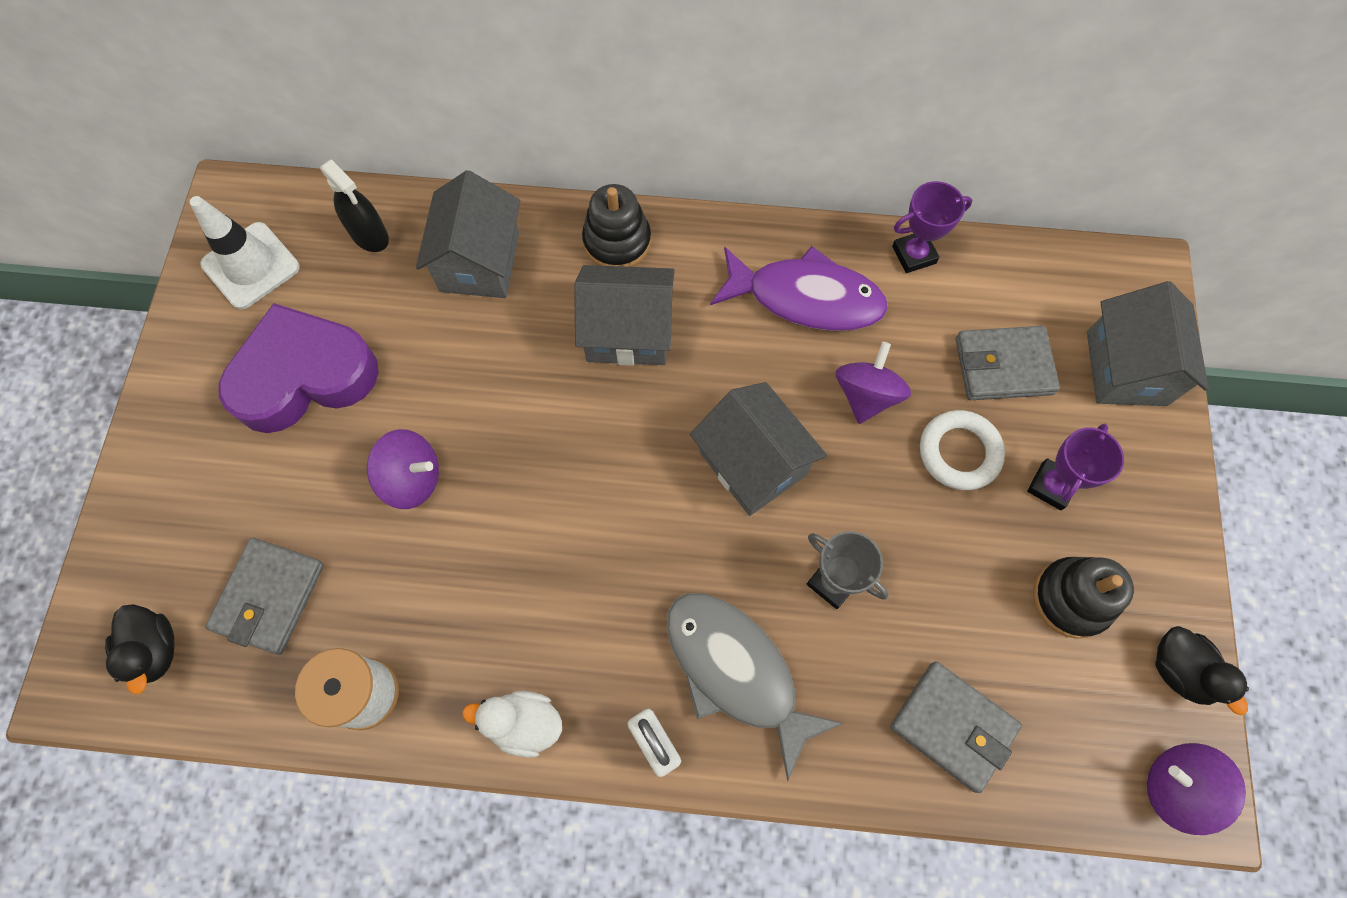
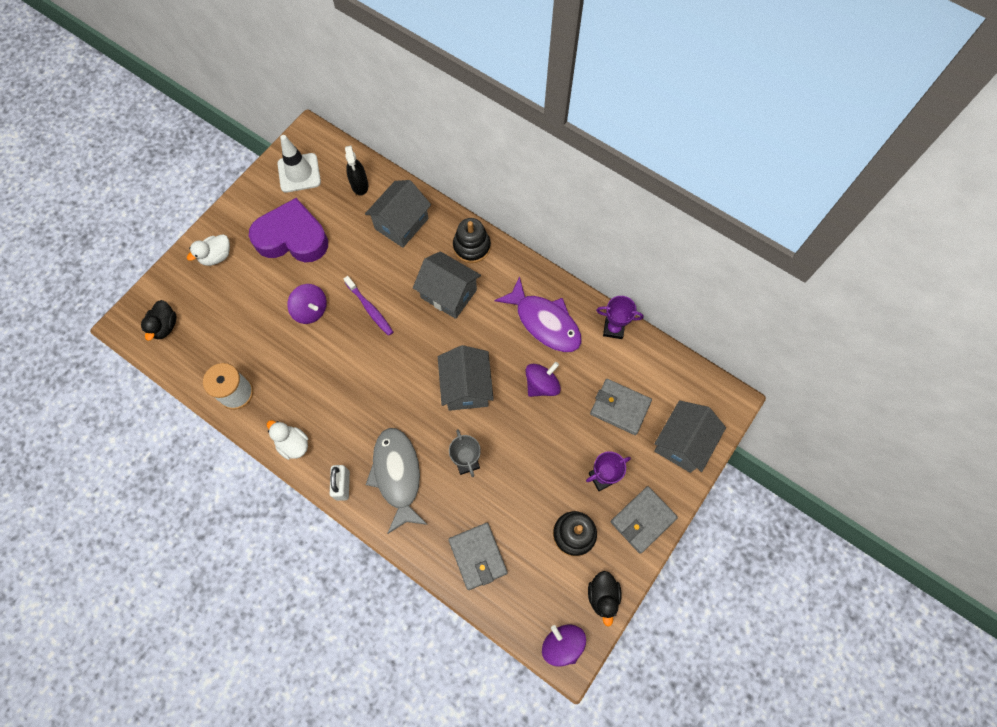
camera: 30 degrees right, 0 degrees up
(183, 476) = (216, 256): none -> white duck
(269, 597) = (222, 329): grey wallet -> grey wallet (642, 520)
(513, 423) = (370, 309): none -> purple toothbrush
(959, 452) = (568, 436): white ring -> none

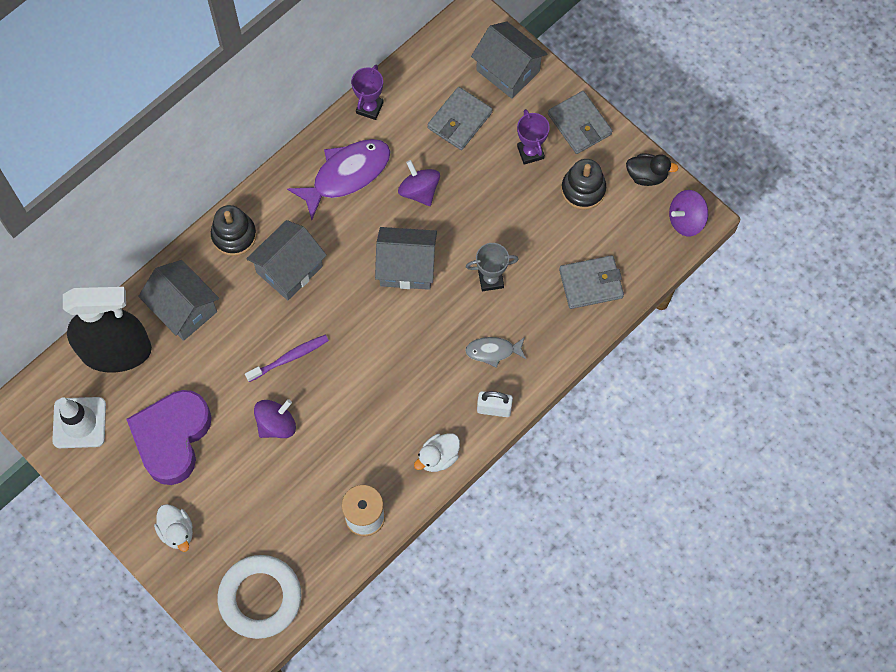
camera: 80 degrees left, 0 degrees up
(165, 326) = (260, 598): black duck -> white ring
(359, 185) = (116, 351): black spray bottle -> black spray bottle, size x2.12
(397, 475) = (493, 351): grey fish -> grey fish, size x0.54

